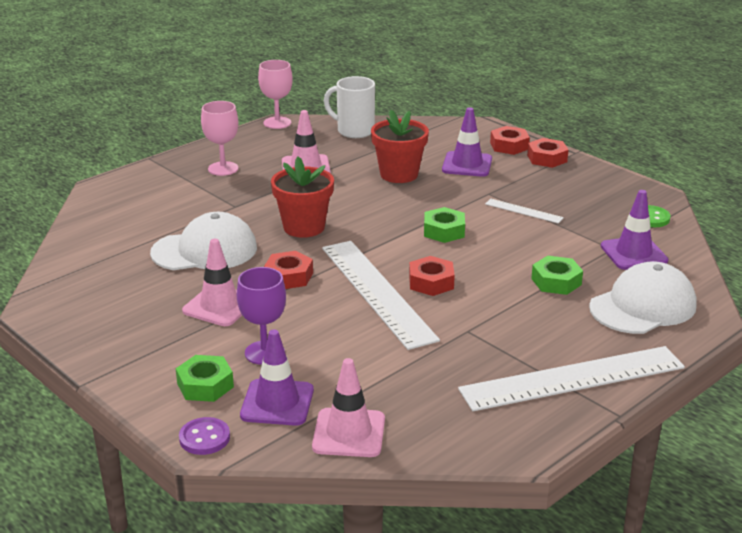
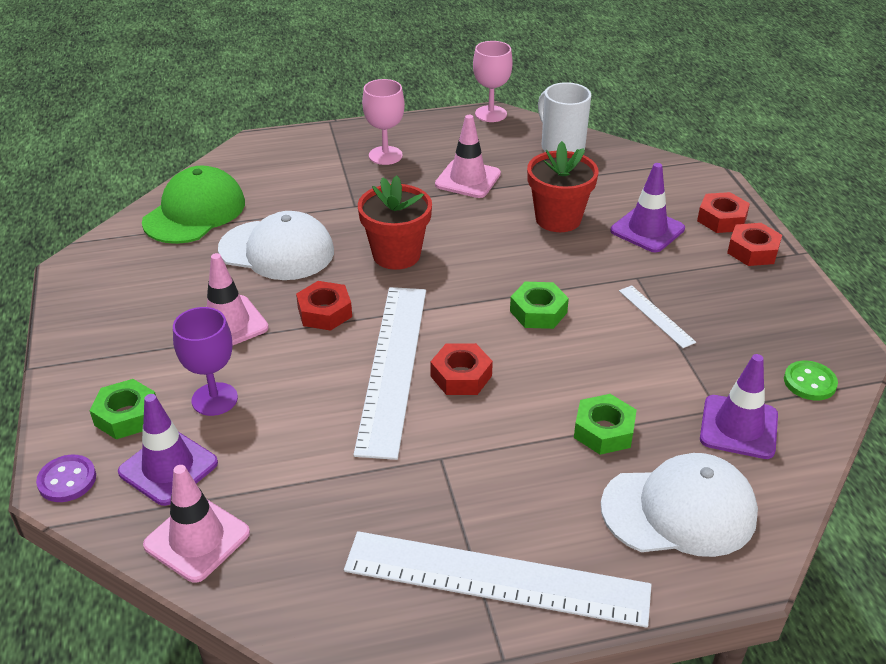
camera: 30 degrees right, 10 degrees up
(103, 245) = (194, 212): none -> green cap

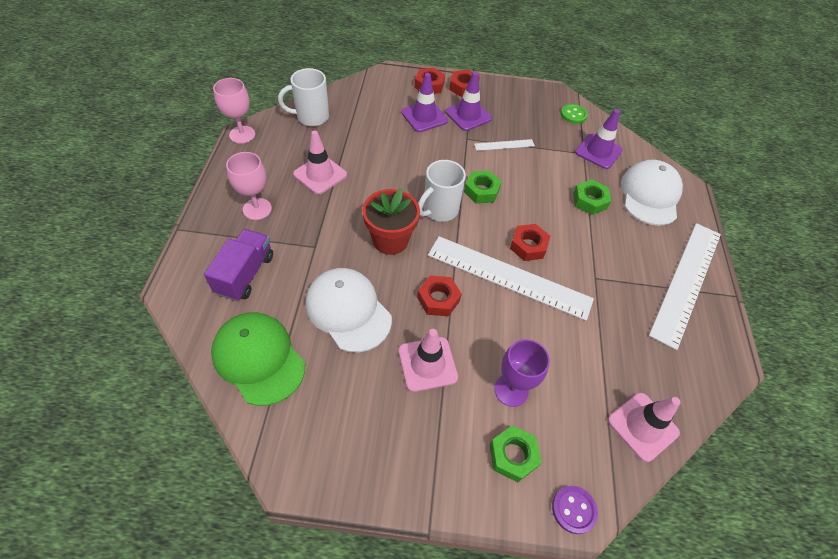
camera: 75 degrees left, 15 degrees up
(168, 467) = (574, 434): purple traffic cone -> purple traffic cone (468, 115)
(277, 250) = (348, 310): white cap -> white cap turned 75 degrees counterclockwise
(293, 175) = (245, 274): none -> purple truck
(473, 282) = (439, 210): none -> white mug
(558, 219) = (392, 148): red flower pot -> none

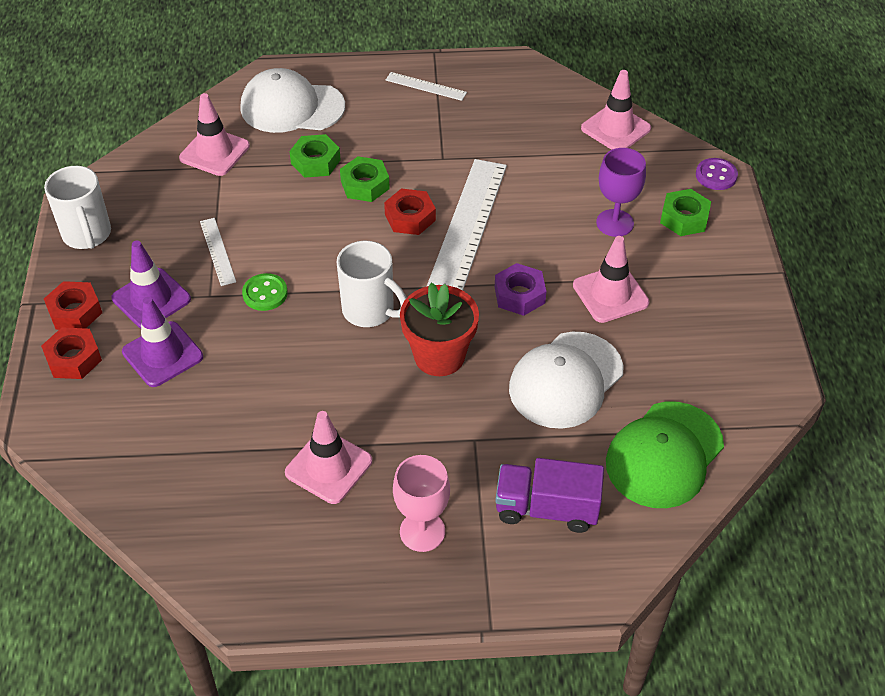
camera: 95 degrees left, 5 degrees down
(242, 134) = (250, 610): pink goblet -> none
(311, 117) = (185, 514): white mug -> white mug (87, 235)
(438, 299) = (519, 295): red nut -> purple nut
(481, 191) = (321, 269): green nut -> green nut (365, 185)
(573, 115) = (134, 177): green button -> green button (265, 293)
(598, 151) = (214, 152): purple traffic cone -> pink traffic cone
(687, 282) = (426, 86): white ruler -> white ruler, size x0.44

